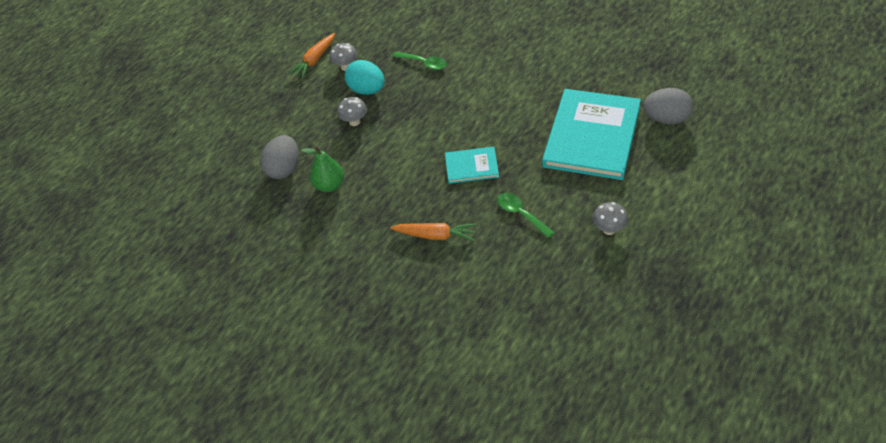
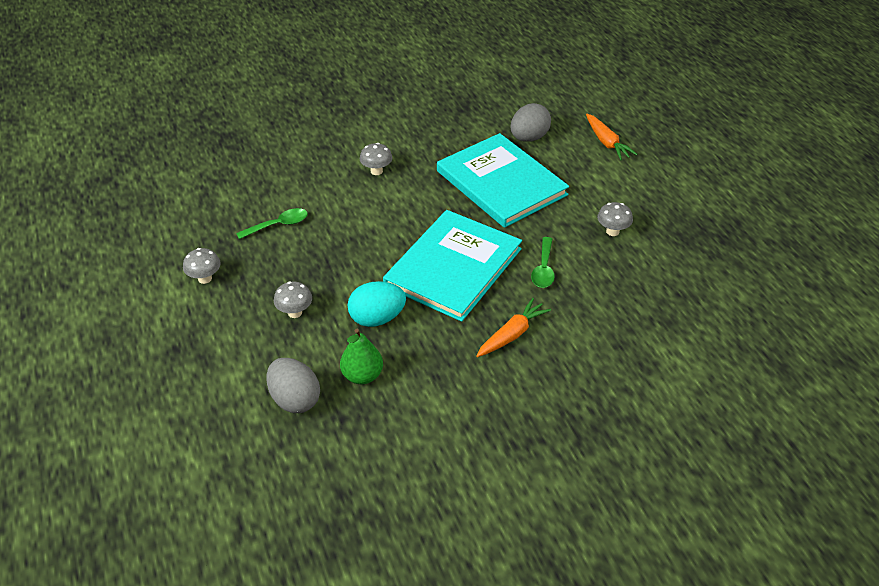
camera: 60 degrees left, 5 degrees down
(315, 60) = (160, 295): orange carrot -> orange carrot (606, 142)
(367, 90) = (261, 281): turquoise egg -> turquoise egg (377, 318)
(471, 166) = (453, 267): turquoise book -> turquoise book, size x2.08
(521, 214) = (543, 269): green spoon -> green spoon turned 75 degrees counterclockwise
(528, 69) = (376, 171): none -> grey mushroom

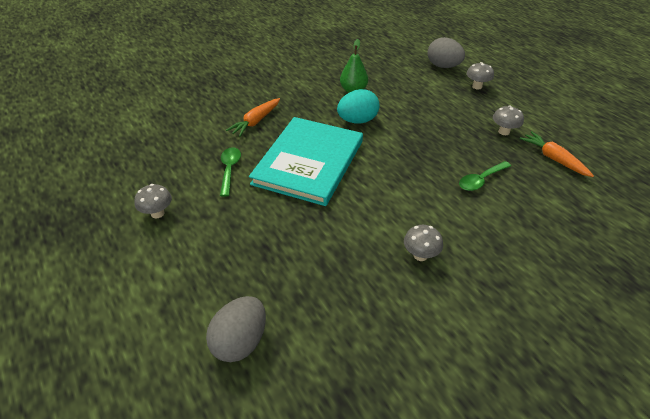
camera: 170 degrees right, 0 degrees up
(295, 312) = (419, 118): grey mushroom -> grey mushroom (477, 86)
(295, 400) = (389, 76): grey egg -> grey egg (443, 66)
(501, 183) = (274, 258): turquoise book -> none
(606, 142) = (129, 349): orange carrot -> orange carrot (553, 159)

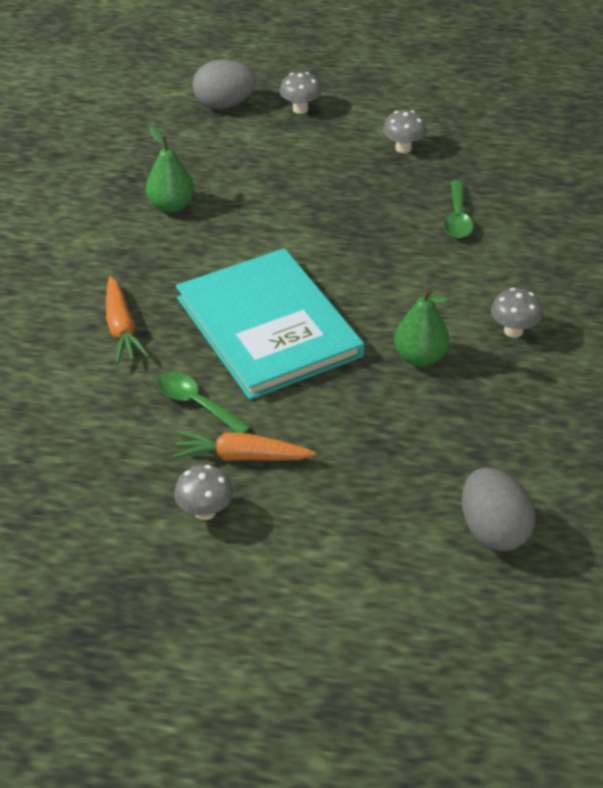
camera: 50 degrees left, 0 degrees up
(351, 228) = (420, 357): none -> green pear
(357, 121) = (239, 240): turquoise egg -> none
(553, 159) = (485, 148): orange carrot -> orange carrot (242, 456)

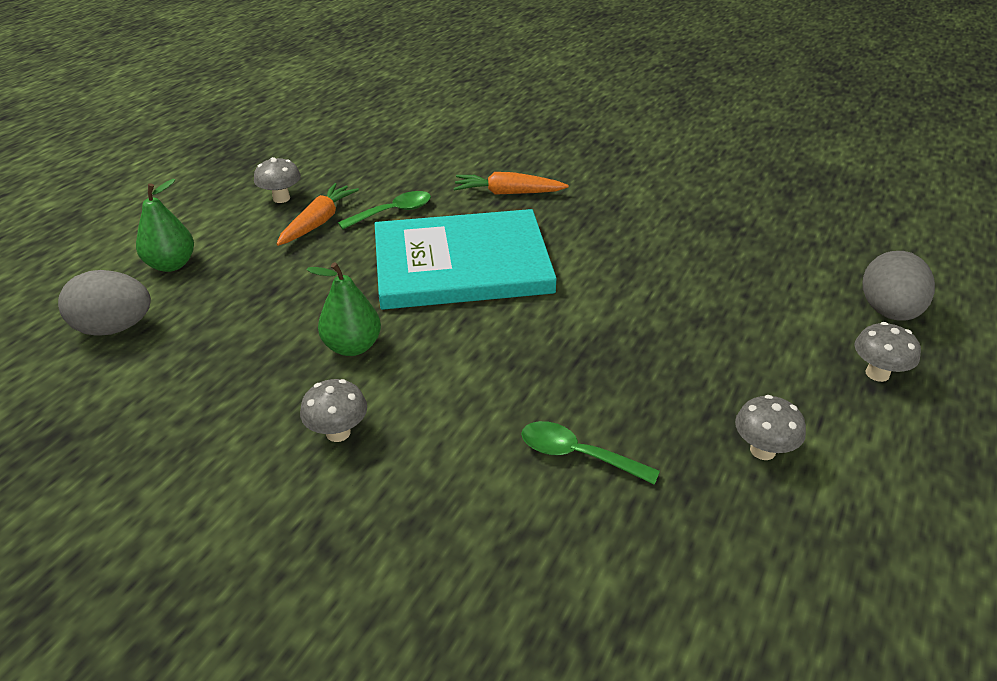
camera: 110 degrees right, 5 degrees down
(171, 206) = (679, 242): green pear -> green pear (171, 264)

